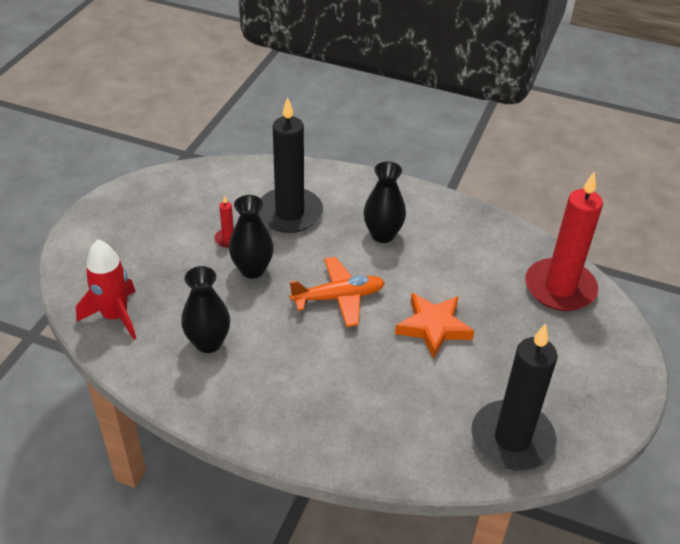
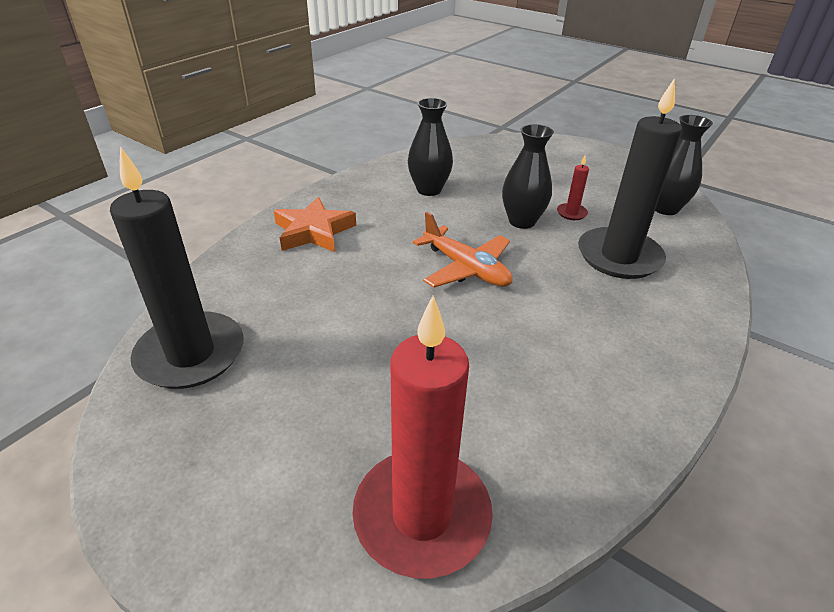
camera: 105 degrees right, 5 degrees down
(115, 316) = (475, 155): red rocket -> none
(338, 297) = (466, 268): orange plane -> orange plane turned 45 degrees counterclockwise
(382, 235) = (577, 325): black vase -> black vase (665, 208)
(433, 327) = (392, 332): orange star -> orange star (313, 231)

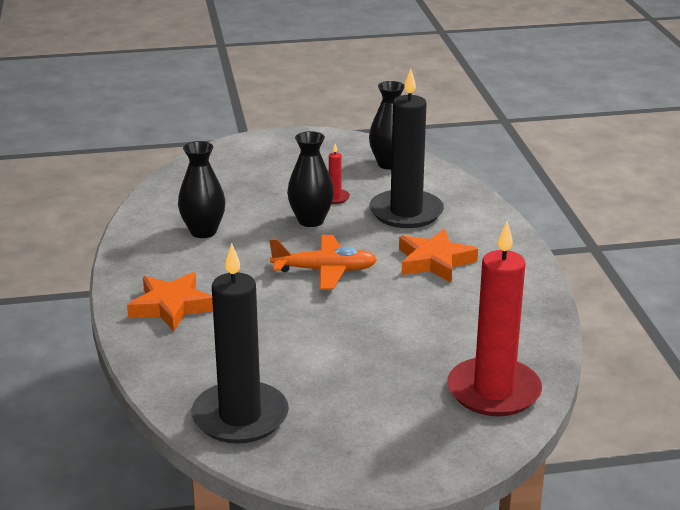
camera: 45 degrees left, 10 degrees down
(579, 318) = (434, 261): none -> orange star

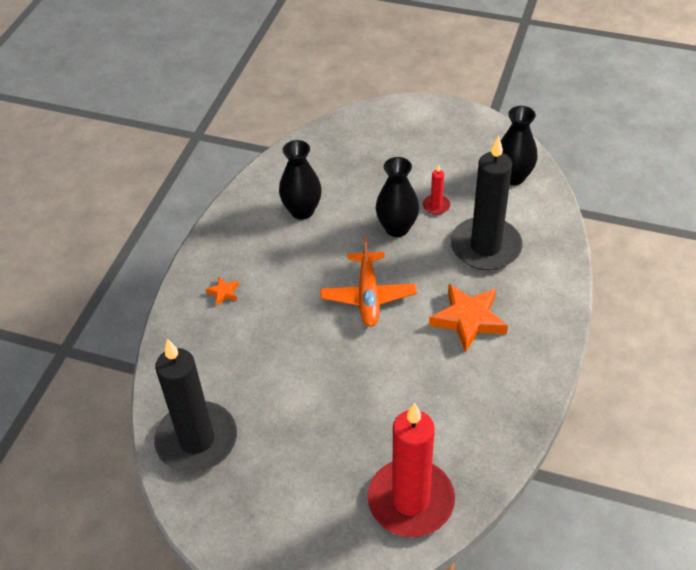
camera: 30 degrees right, 20 degrees up
(171, 306) = (223, 292): orange star -> orange star, size x0.45
(324, 271) = (368, 296): orange plane -> orange plane turned 60 degrees clockwise

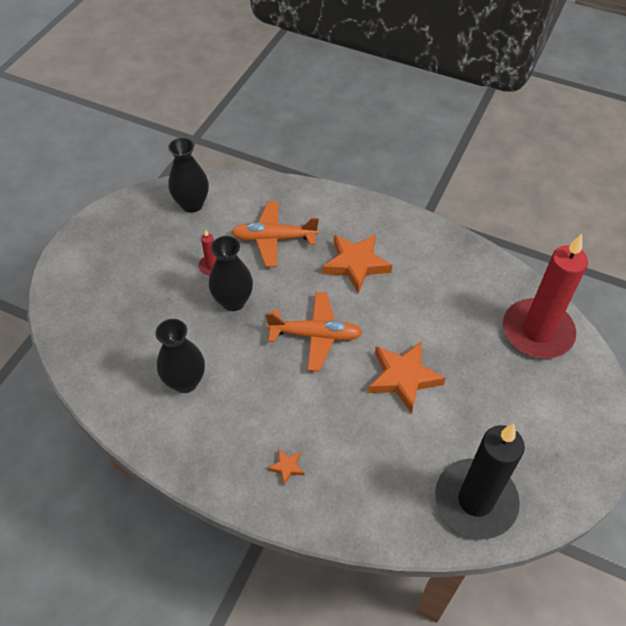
camera: 85 degrees left, 5 degrees up
(328, 372) = (403, 378): none -> orange star
(485, 247) = (274, 238): black candle -> orange plane

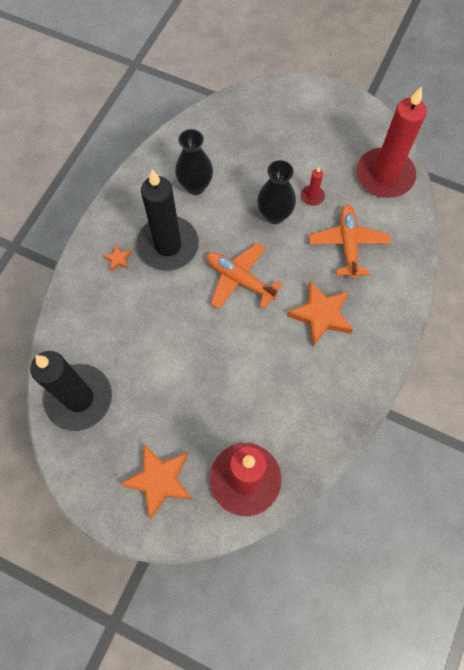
camera: 90 degrees right, 15 degrees up
(192, 204) = (384, 175): black vase -> red candle
(269, 410) = (168, 245): none -> black candle
(315, 335) = (239, 279): orange plane -> orange plane turned 120 degrees clockwise
(403, 378) = (195, 350): orange star -> orange star (159, 480)

